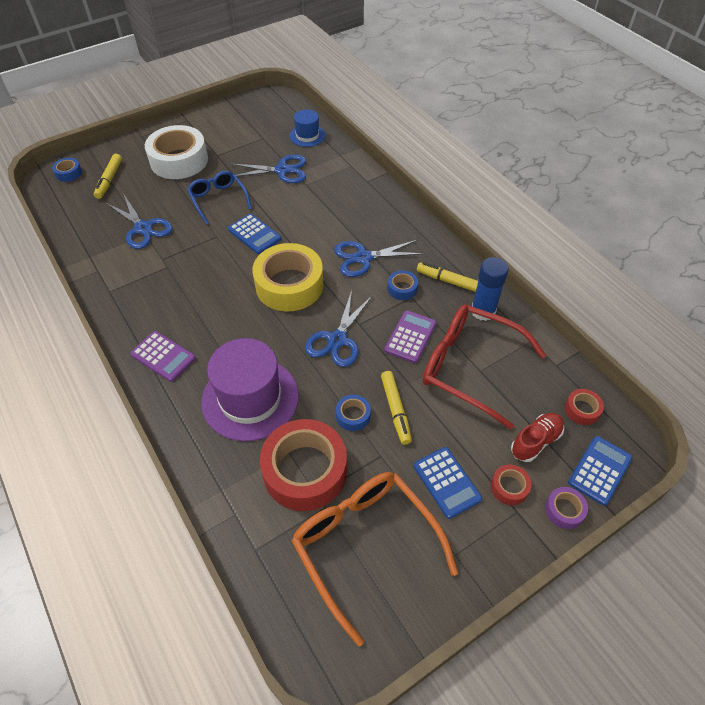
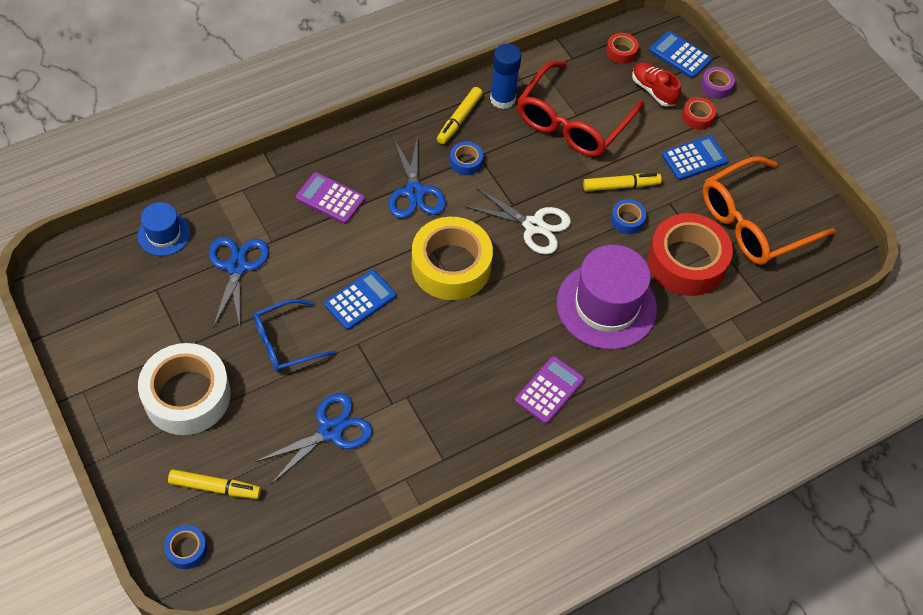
camera: 90 degrees left, 5 degrees up
(337, 340) = (534, 226): blue scissors -> white scissors
(410, 337) = (533, 163): purple calculator -> purple calculator (330, 199)

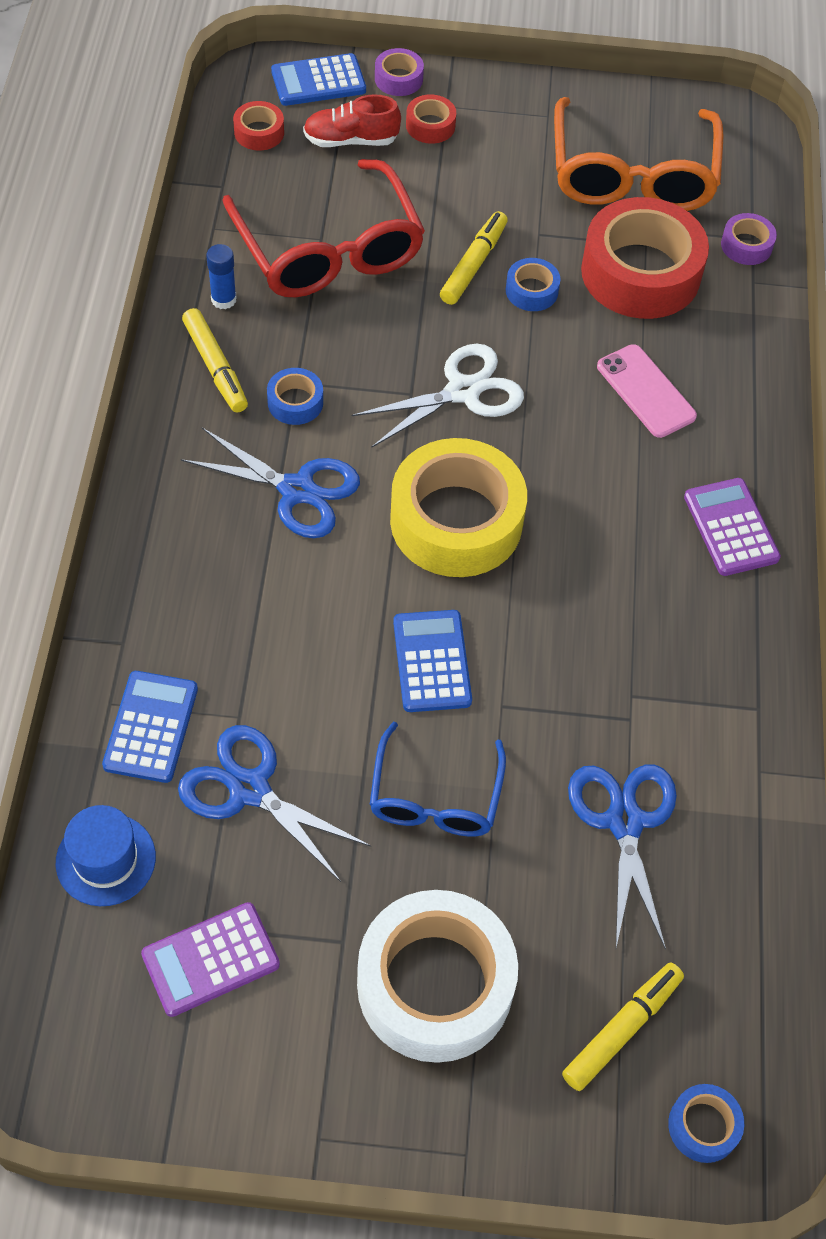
camera: 55 degrees left, 0 degrees up
(330, 199) = (223, 599): purple calculator -> purple calculator (211, 960)
(502, 99) = (223, 299): blue glue stick -> blue glue stick, size x0.59
(606, 305) = (646, 391): purple hat -> pink phone
(694, 158) = (491, 168): blue calculator -> blue calculator (151, 727)
(755, 302) = (746, 245): none -> purple tape

